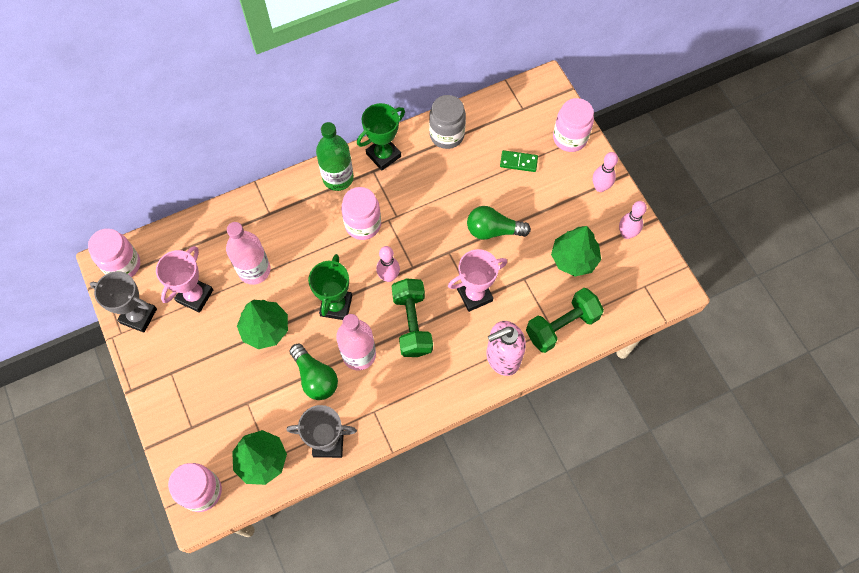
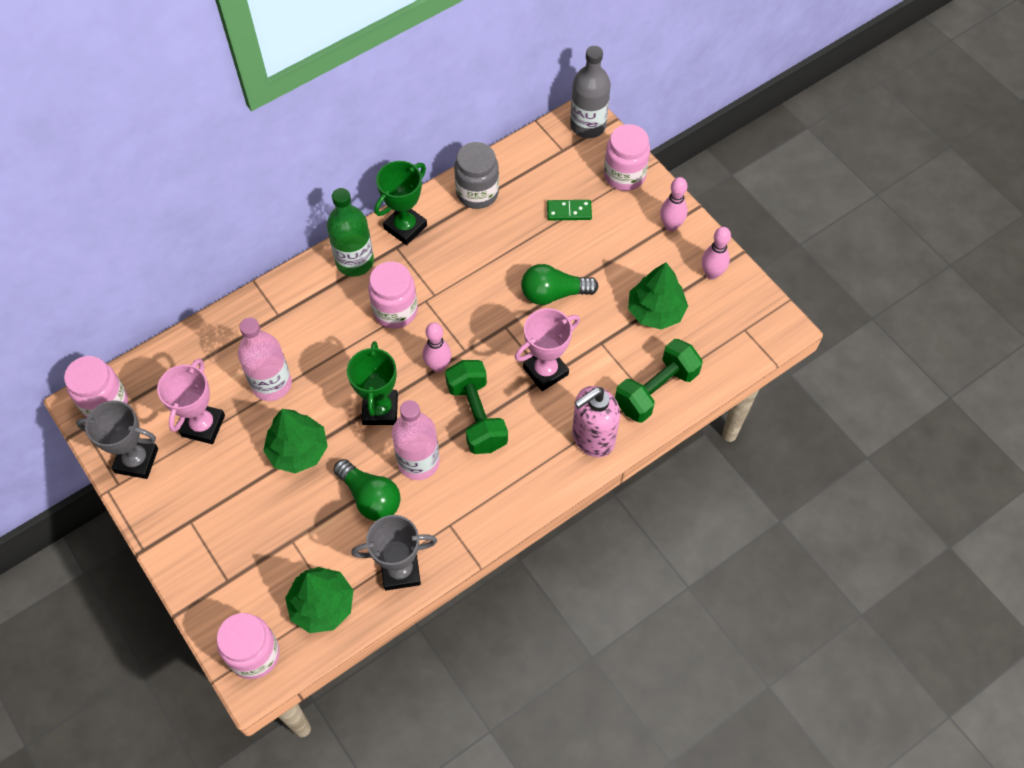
camera: 10 degrees left, 5 degrees down
(547, 90) = (588, 125): none -> grey bottle

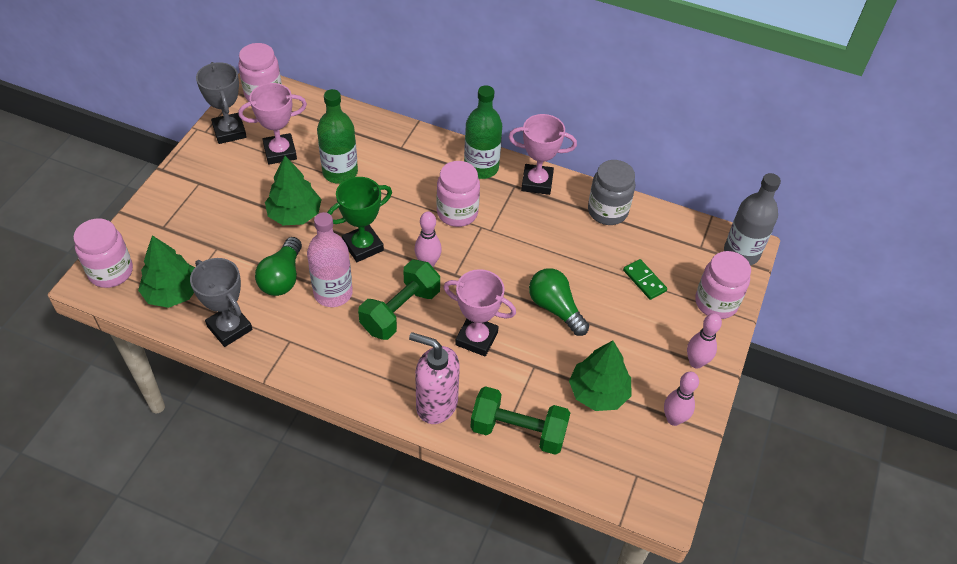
camera: 55 degrees right, 10 degrees down
(272, 384) = (340, 172): pink bottle -> green bottle
(405, 227) = (537, 182): green trophy -> pink trophy

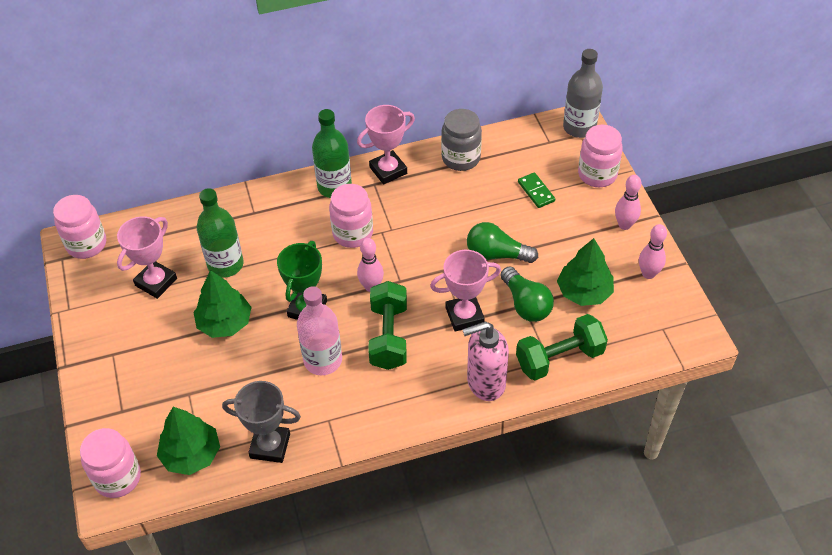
camera: 35 degrees left, 0 degrees up
(229, 131) = (91, 295): grey trophy -> none
(282, 277) = (269, 377): green light bulb -> green light bulb (526, 304)
(644, 280) = (536, 191): green domino -> green domino turned 45 degrees clockwise

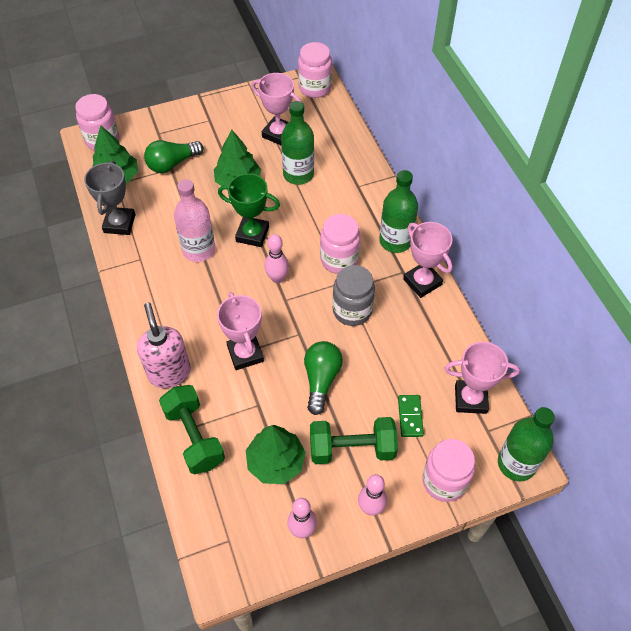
camera: 85 degrees right, 5 degrees up
(388, 336) = (222, 295): green dumbbell -> green dumbbell (352, 448)
(461, 158) = (448, 344): grey jar -> grey jar (352, 310)
(518, 149) = (470, 399): none -> pink trophy
(526, 304) = (259, 407): green light bulb -> green light bulb (172, 164)
(536, 191) = (410, 416): green domino -> green domino turned 60 degrees counterclockwise
(579, 127) = (516, 463): grey bottle -> green bottle

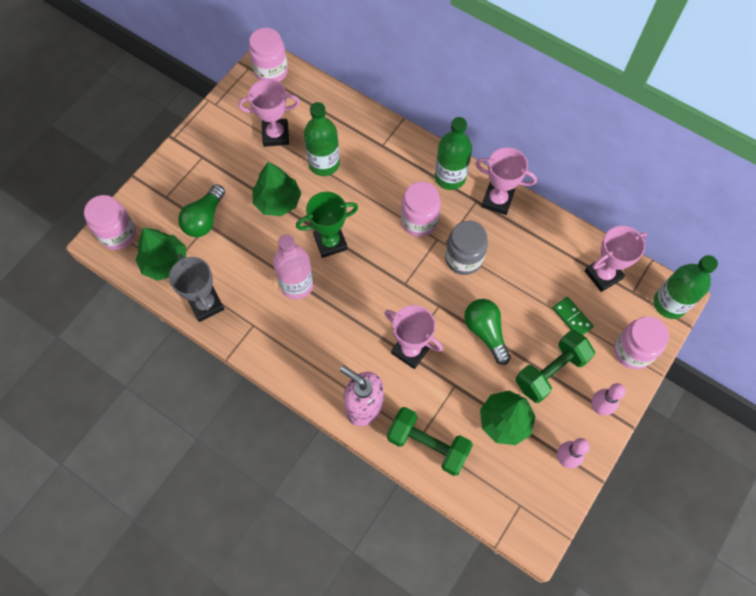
camera: 35 degrees left, 10 degrees up
(277, 278) = (383, 269): pink bowling pin -> none

